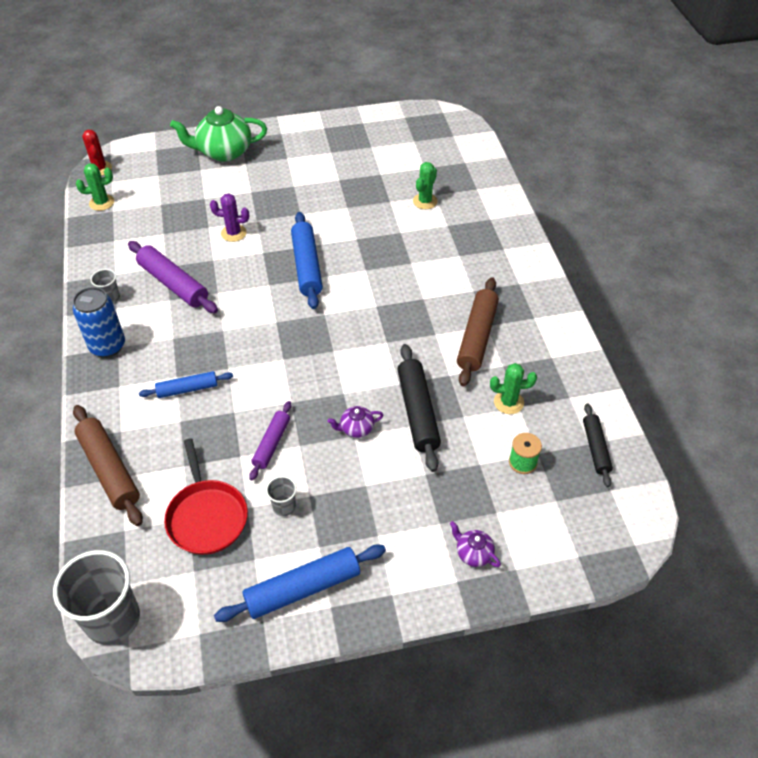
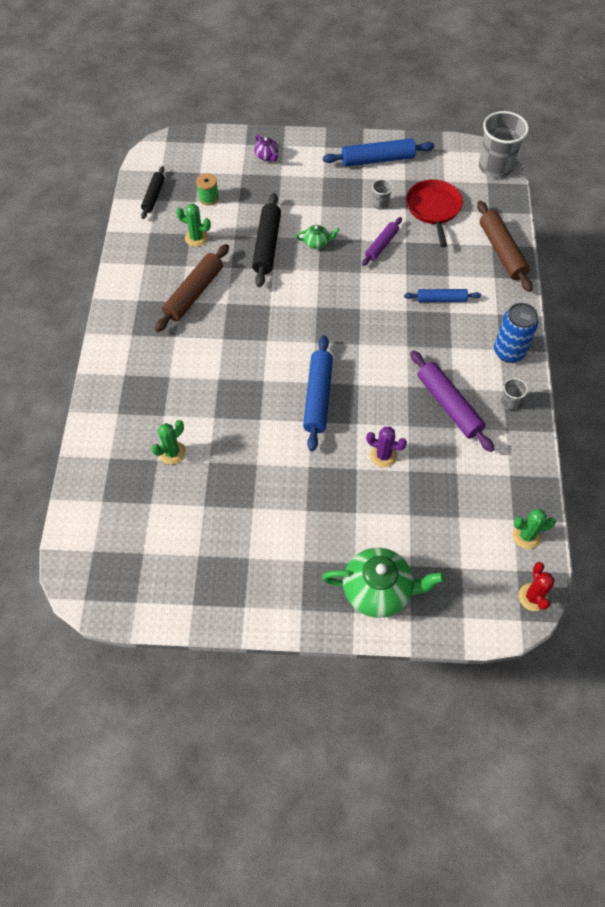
camera: 165 degrees left, 10 degrees up
(356, 428) = (316, 243): purple teapot -> green teapot

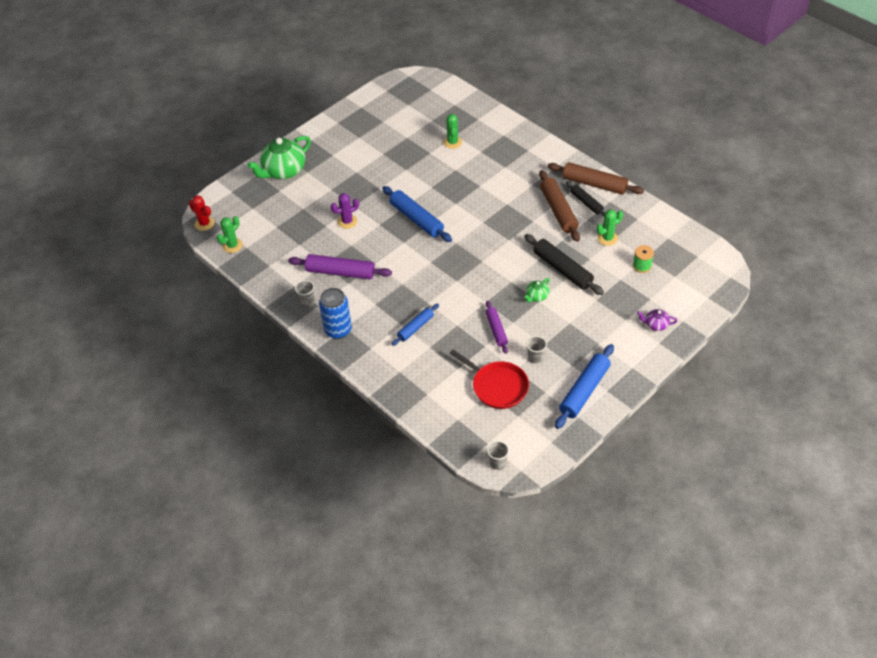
camera: 135 degrees right, 10 degrees down
(153, 196) = (673, 238): black rolling pin -> black rolling pin (586, 203)
(495, 167) = (497, 463): grey cup -> grey cup, size x0.46
(501, 251) = (415, 395): brown rolling pin -> brown rolling pin (594, 184)

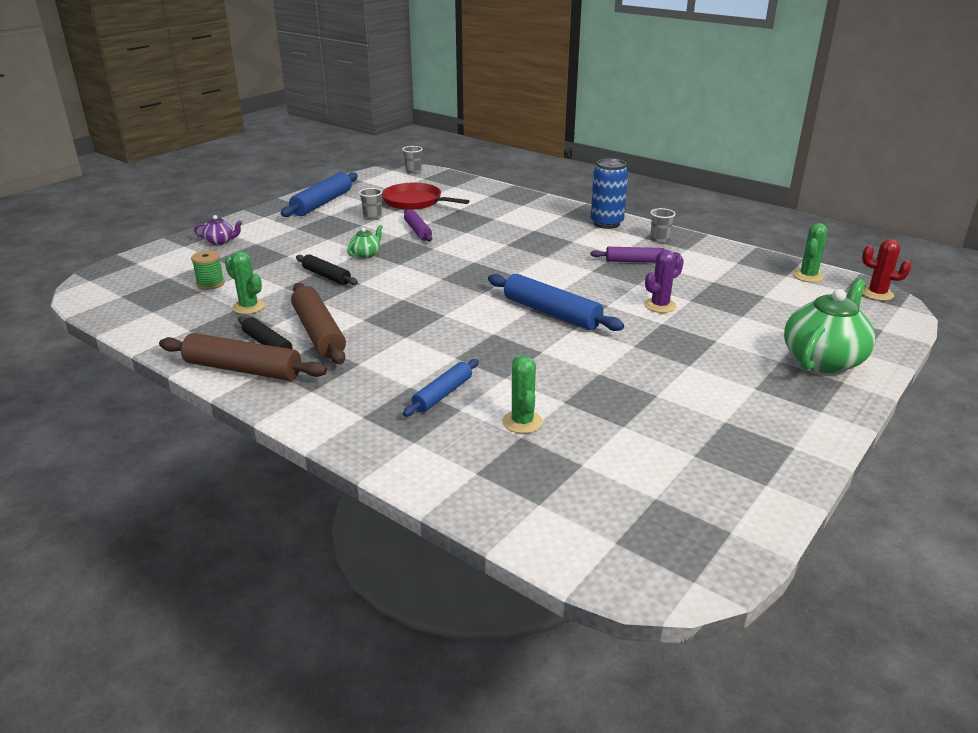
camera: 170 degrees right, 20 degrees down
(340, 272) = (634, 261): purple rolling pin -> purple rolling pin, size x0.61
(415, 327) = (515, 228): blue rolling pin -> blue rolling pin (443, 394)
(562, 269) = (326, 276): black rolling pin -> black rolling pin, size x0.61
(607, 238) = (249, 307): green cactus -> green cactus turned 75 degrees clockwise

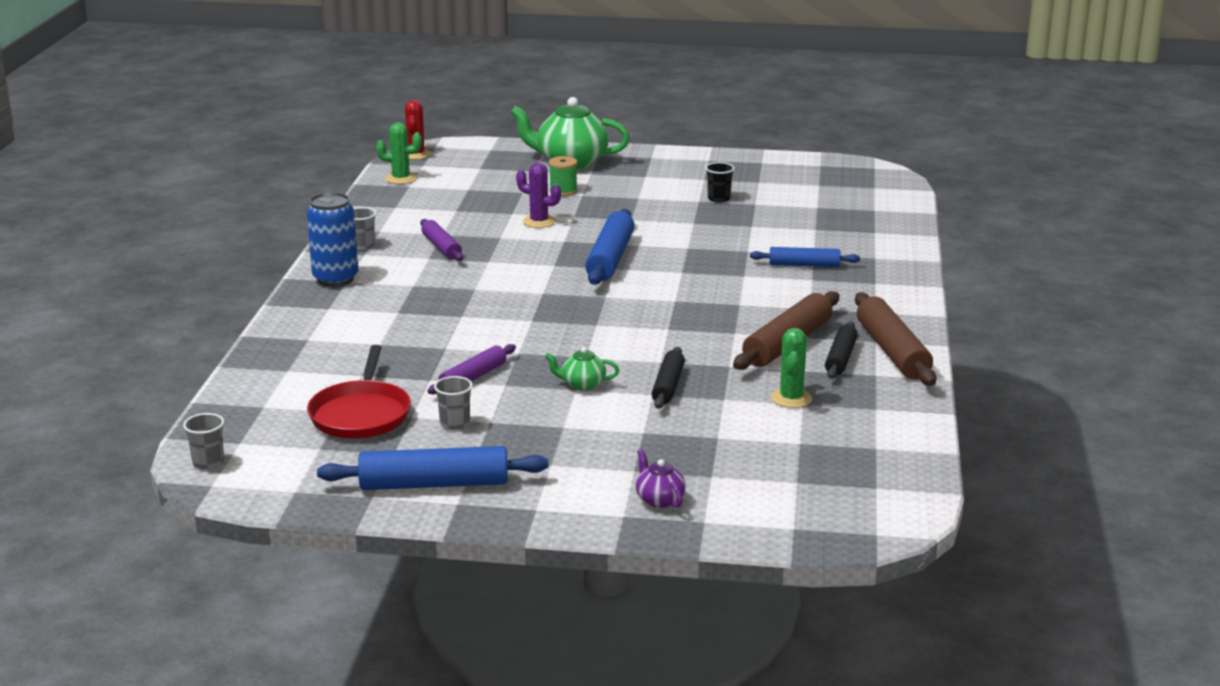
camera: 120 degrees left, 5 degrees down
(210, 284) = (775, 446): green spool -> green spool (563, 191)
(522, 422) = (798, 232): green cactus -> none
(654, 409) = (718, 199): none -> black cup

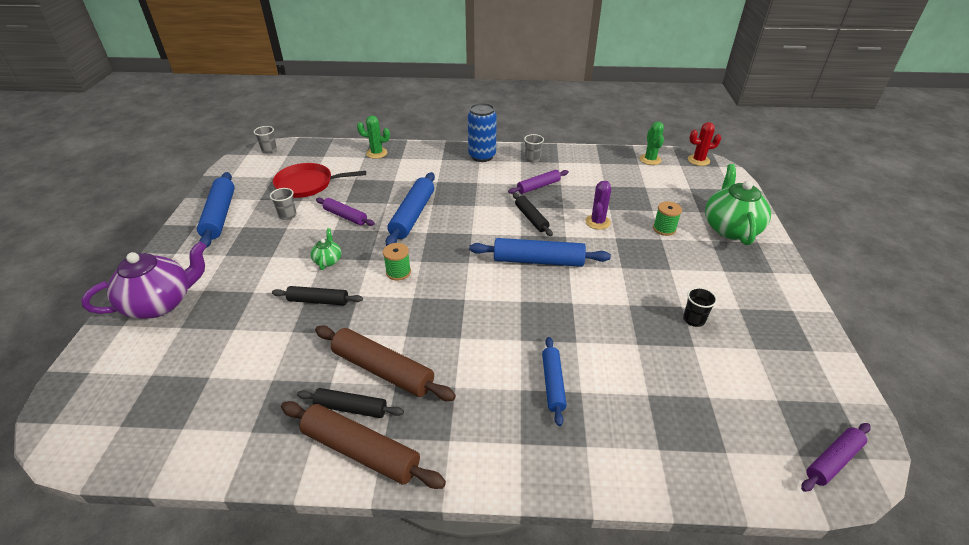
camera: 85 degrees right, 15 degrees up
(487, 329) = (412, 215): none -> blue rolling pin
(519, 256) = (531, 218): none -> black rolling pin
(617, 337) = (398, 272): none -> green spool
(659, 499) = (161, 303): purple teapot -> purple teapot, size x2.15
(791, 398) = (282, 372): green cactus -> green cactus (376, 153)
(878, 178) = (833, 460): none -> purple rolling pin
(892, 351) = (361, 451): brown rolling pin -> brown rolling pin turned 45 degrees clockwise

